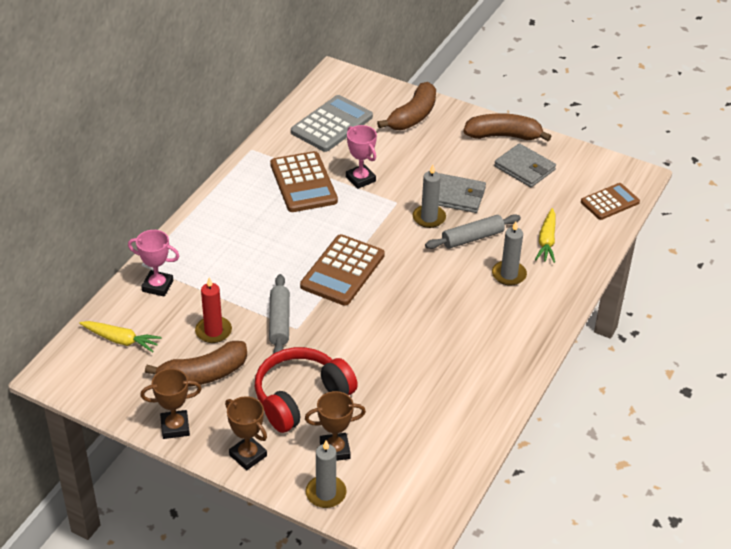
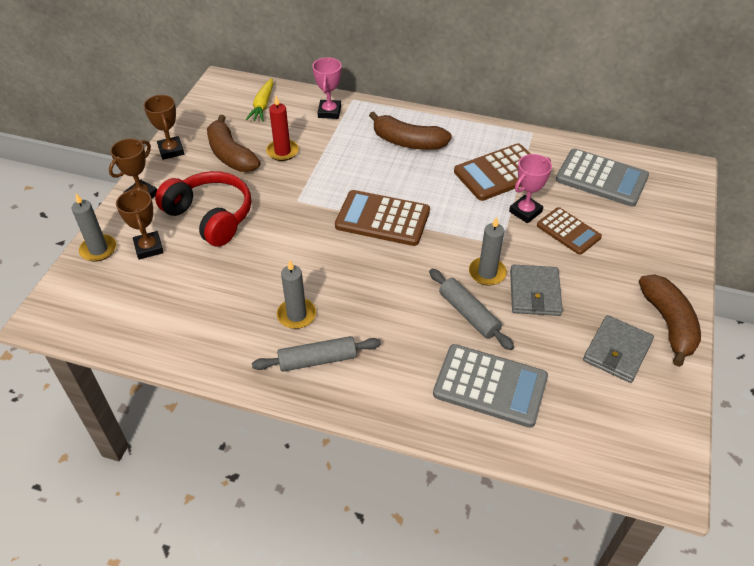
camera: 80 degrees right, 5 degrees up
(279, 322) = (302, 188): grey rolling pin -> grey rolling pin (317, 360)
(413, 116) = (654, 238): brown banana -> brown banana (408, 142)
(509, 275) = (418, 354): grey candle -> grey candle (296, 315)
(547, 241) = (490, 386): yellow carrot -> grey calculator
(610, 202) = (595, 451): brown calculator -> brown calculator (568, 231)

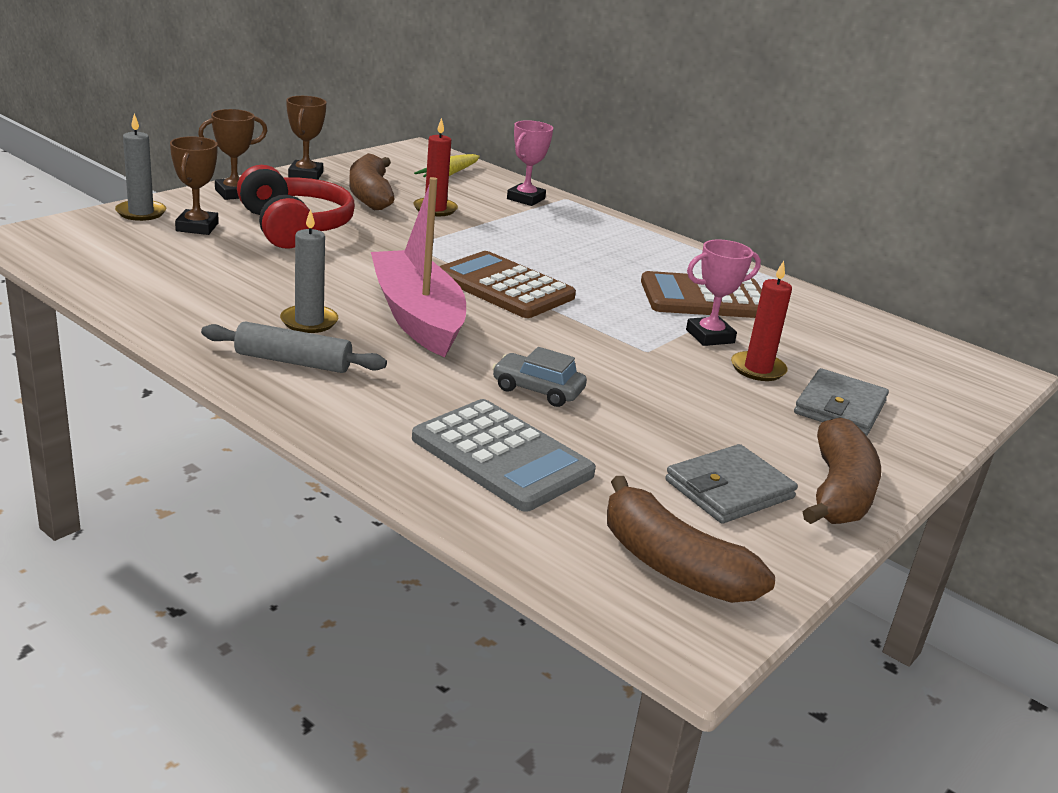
camera: 20 degrees right, 20 degrees down
(355, 277) = (417, 317): none -> pink boat
(408, 142) = (603, 244): brown banana -> brown banana (672, 565)
(468, 314) = (537, 390): grey rolling pin -> grey car
(487, 273) = (601, 366): grey candle -> none
(534, 293) = (653, 402): grey wallet -> grey wallet (840, 407)
(568, 231) = (758, 369): brown calculator -> red candle
(601, 178) = (853, 342): grey calculator -> none

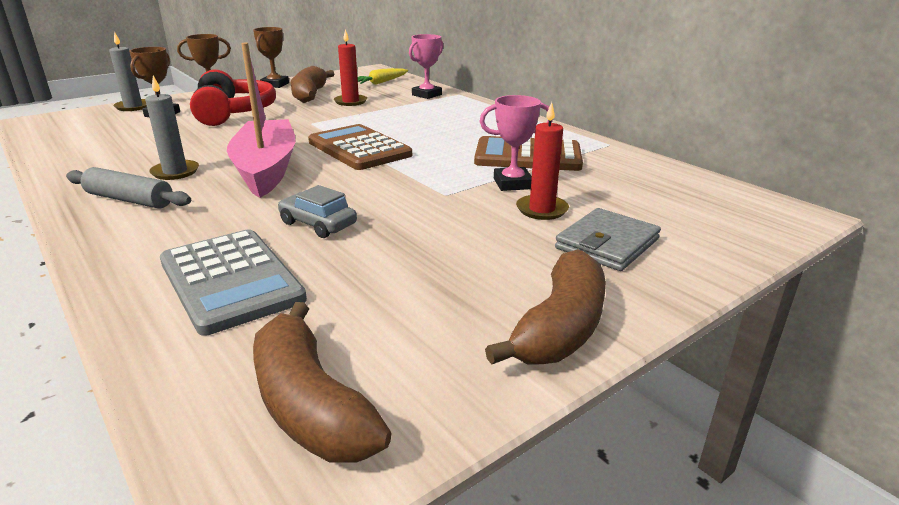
camera: 15 degrees right, 0 degrees up
(729, 489) = (437, 320): grey wallet -> none

